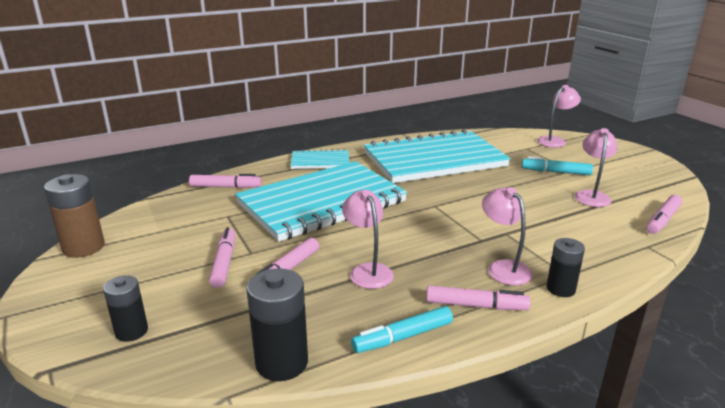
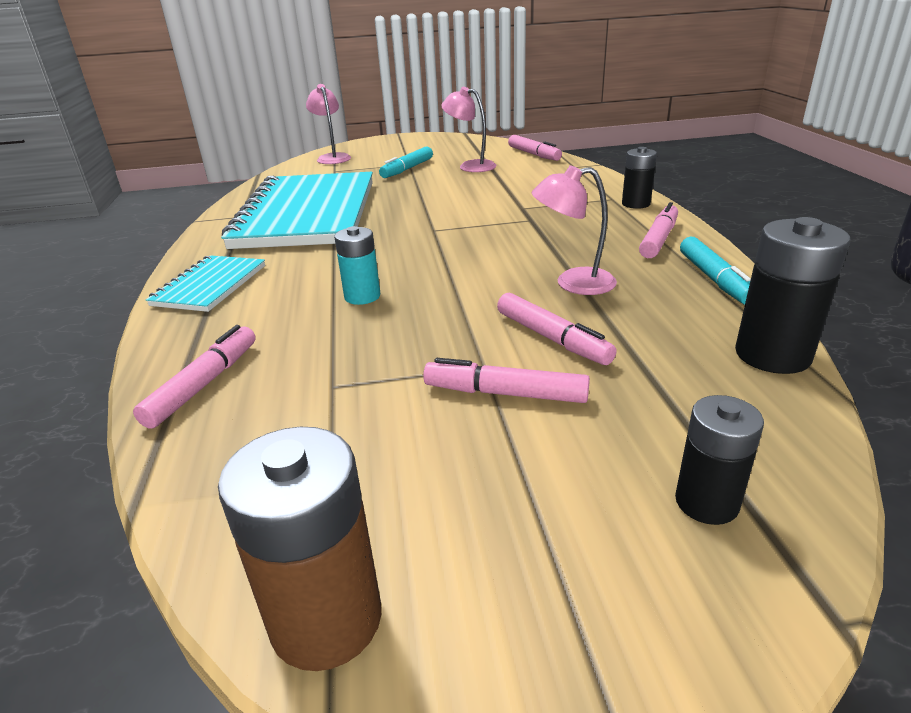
camera: 70 degrees left, 5 degrees up
(321, 203) = (362, 296): turquoise notebook -> turquoise battery
(503, 268) = (591, 218): pink lamp -> none

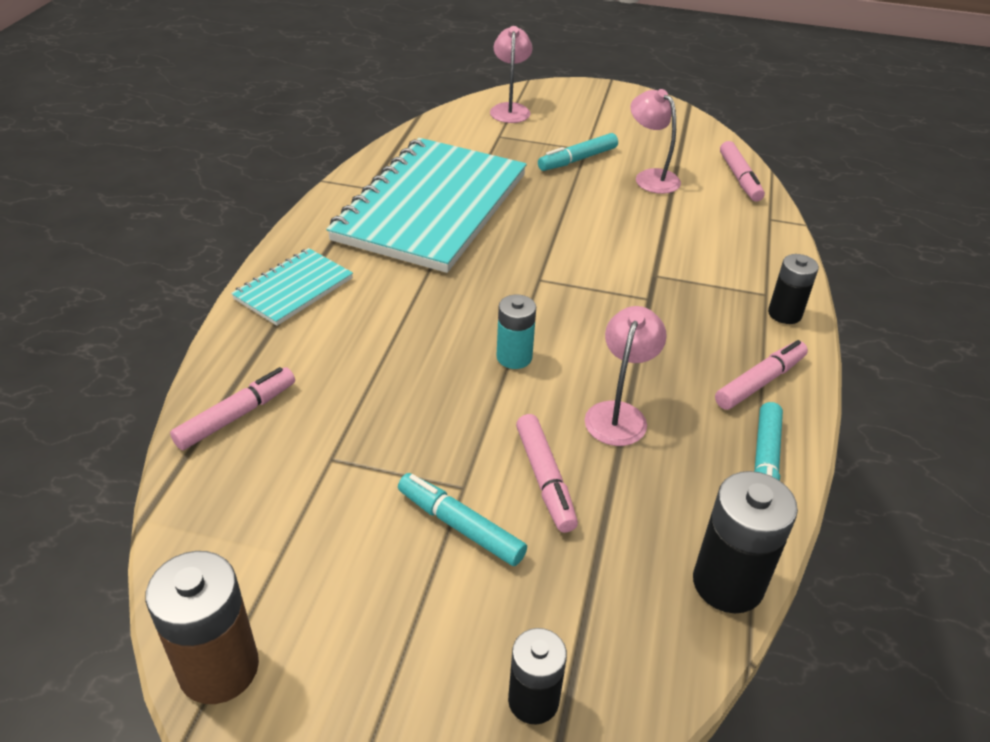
camera: 20 degrees right, 10 degrees up
(362, 296) = (414, 356): turquoise battery -> turquoise battery (514, 357)
(505, 393) = (460, 526): pink marker -> turquoise marker
(573, 283) = (619, 414): pink lamp -> pink lamp turned 90 degrees clockwise

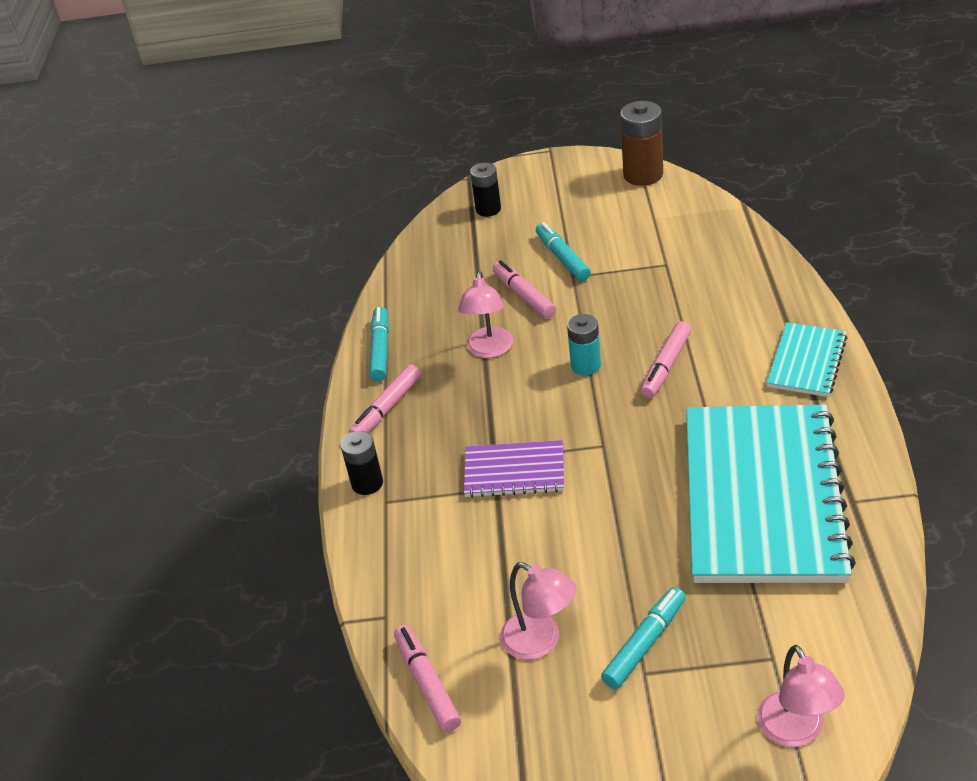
camera: 170 degrees right, 0 degrees up
(237, 415) = (749, 266): pink marker -> pink marker (666, 366)
(460, 526) = (562, 258): turquoise marker -> turquoise marker turned 135 degrees counterclockwise
(633, 282) = (514, 471): none -> purple notebook
(728, 583) = (399, 280): black battery -> none

